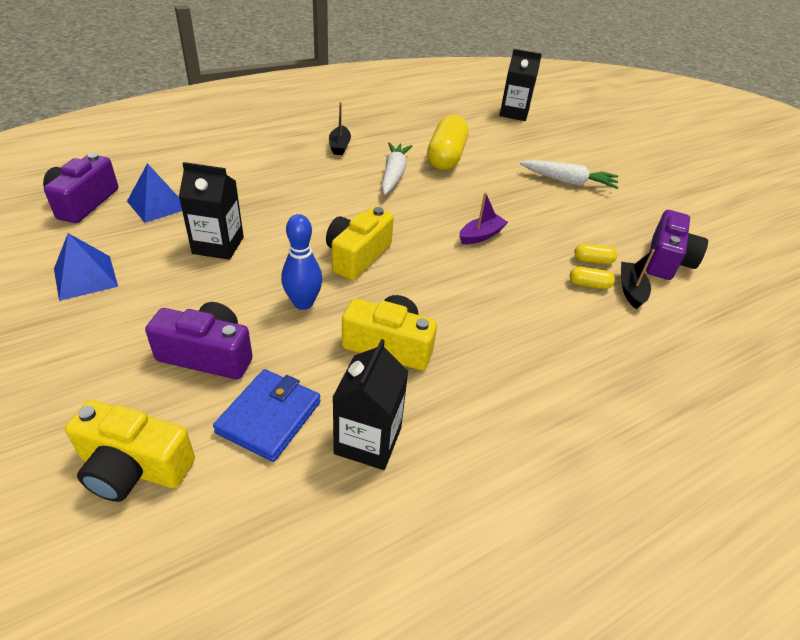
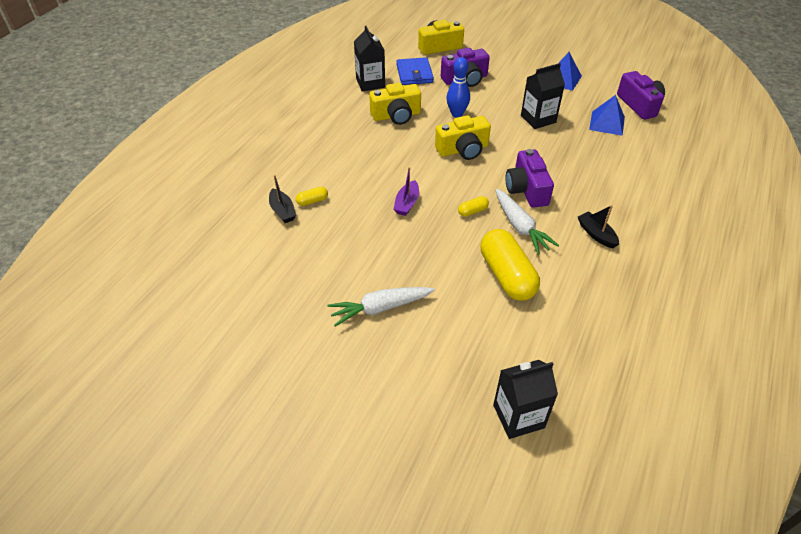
camera: 150 degrees right, 5 degrees up
(357, 256) = (463, 149): yellow camera -> yellow camera turned 75 degrees clockwise
(593, 260) = (318, 223): yellow capsule -> yellow capsule (472, 211)
(667, 260) = (262, 253): purple camera -> purple camera (526, 189)

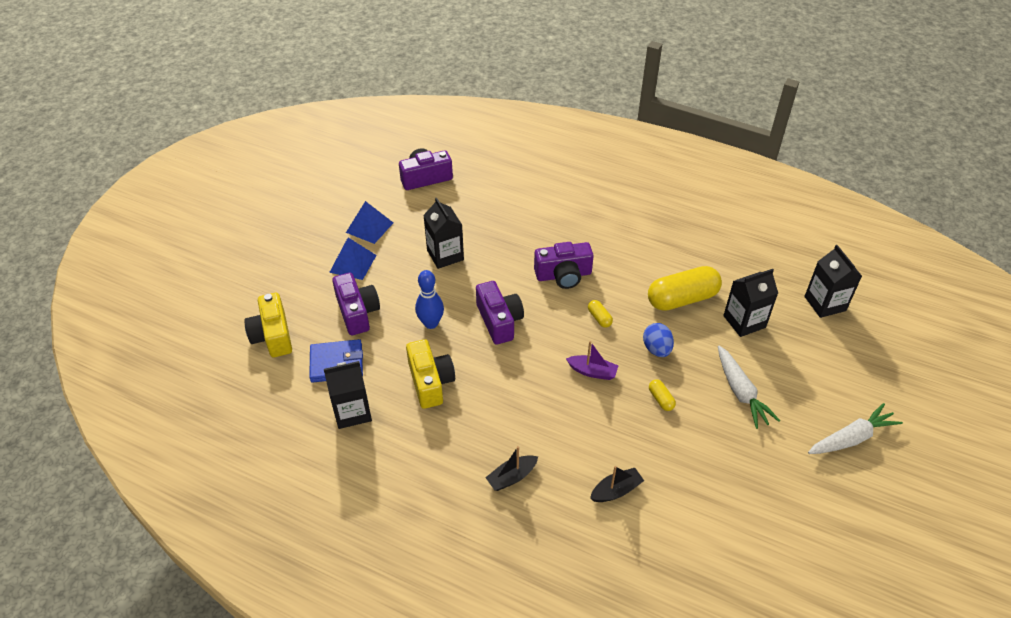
camera: 90 degrees left, 0 degrees up
(312, 201) = (596, 461): yellow capsule -> yellow capsule (661, 399)
(435, 249) = (656, 349): none -> blue egg
(463, 149) = (499, 321): yellow camera -> purple camera
(479, 326) = (744, 321): none -> black carton
(520, 227) = (617, 284): white carrot -> white carrot (851, 438)
(596, 234) = (621, 235): black boat -> black boat (512, 477)
(607, 123) = (455, 205): blue pyramid -> blue pyramid (353, 263)

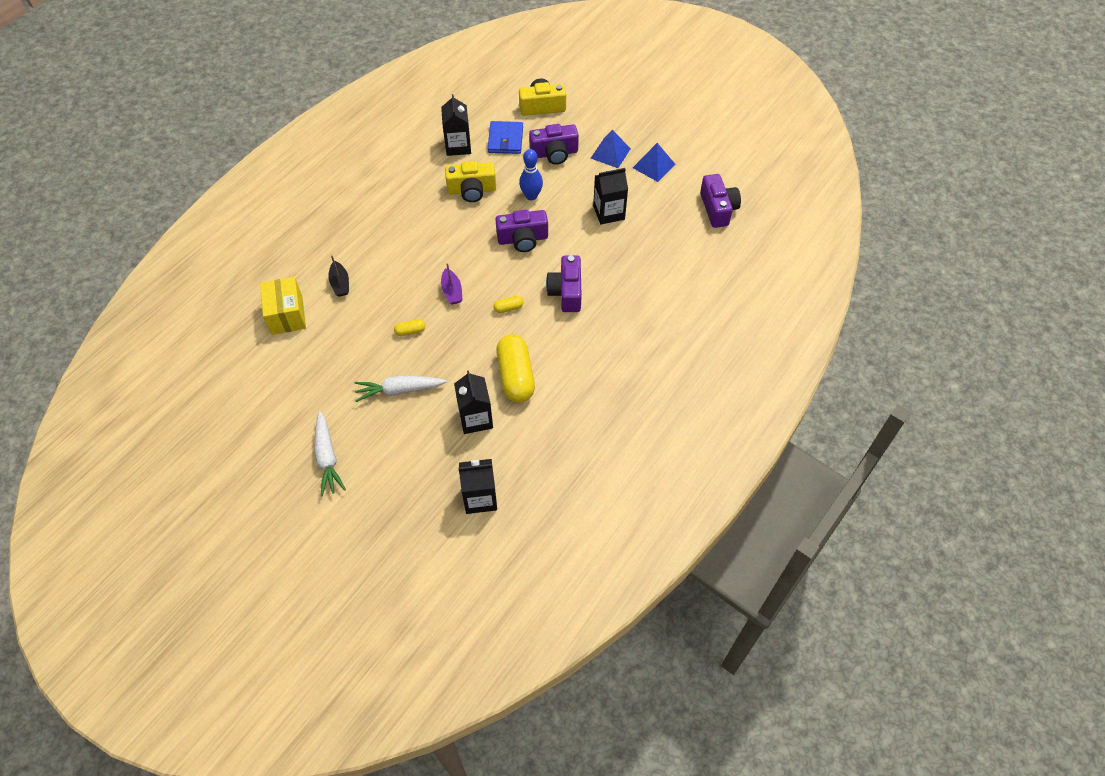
camera: 100 degrees right, 10 degrees up
(512, 477) = (373, 226): black boat -> none
(592, 372) = (452, 291): purple boat -> purple boat turned 45 degrees counterclockwise
(656, 349) = (462, 341): blue egg -> none
(685, 539) = (287, 315): none -> yellow box

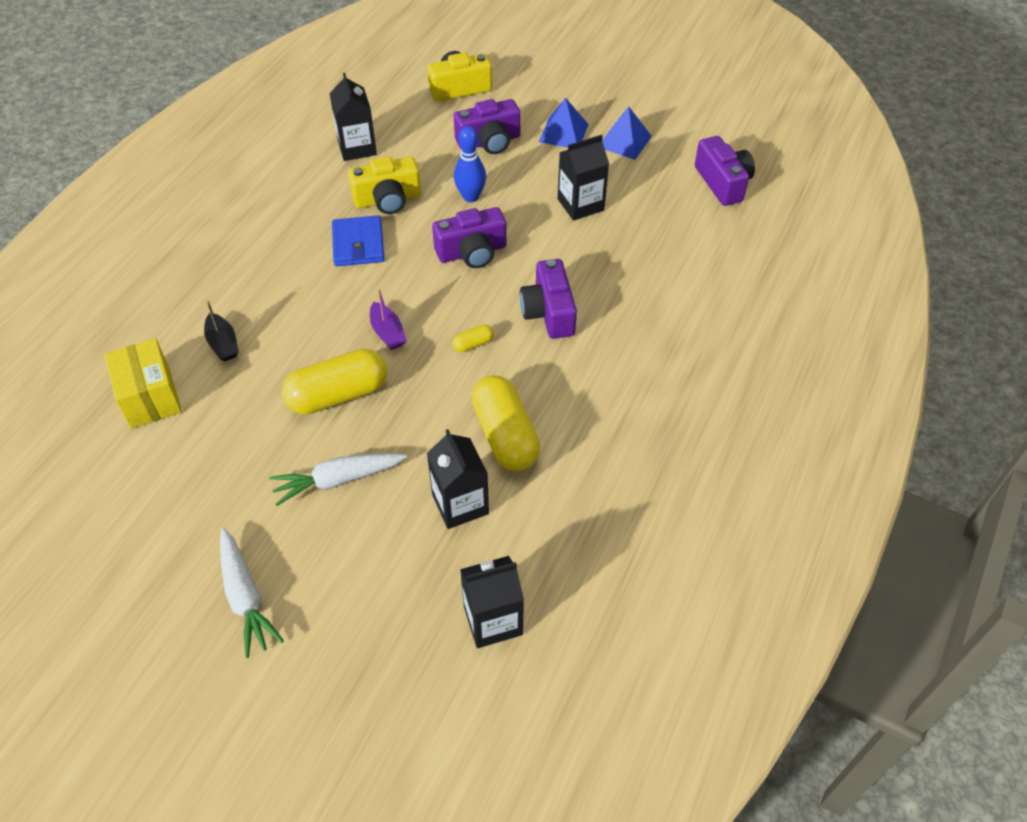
camera: 10 degrees left, 5 degrees down
(410, 331) = (338, 395): yellow capsule -> yellow capsule, size x2.31
(505, 140) = (420, 133): blue wallet -> blue wallet (358, 244)

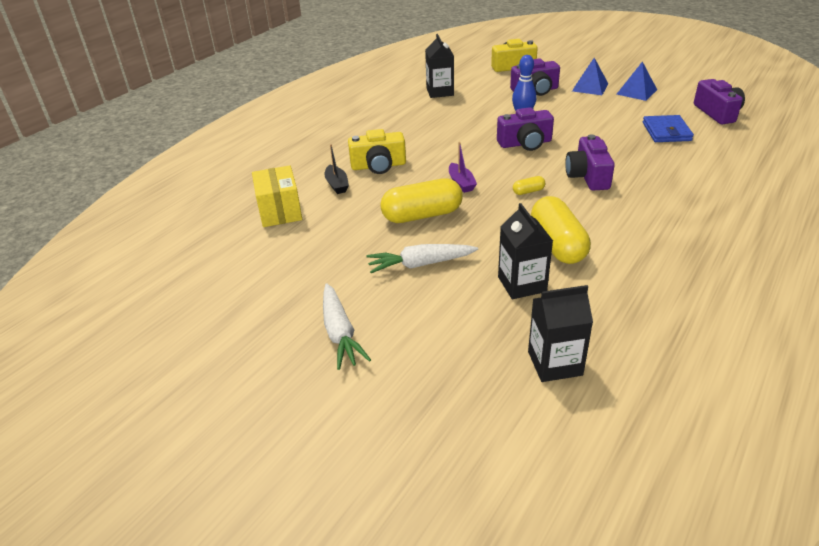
camera: 10 degrees right, 15 degrees down
(358, 244) = (439, 137): blue wallet -> blue wallet (666, 132)
(387, 199) = (461, 116): yellow camera -> yellow camera (378, 166)
(580, 205) = (607, 122): black carton -> none

